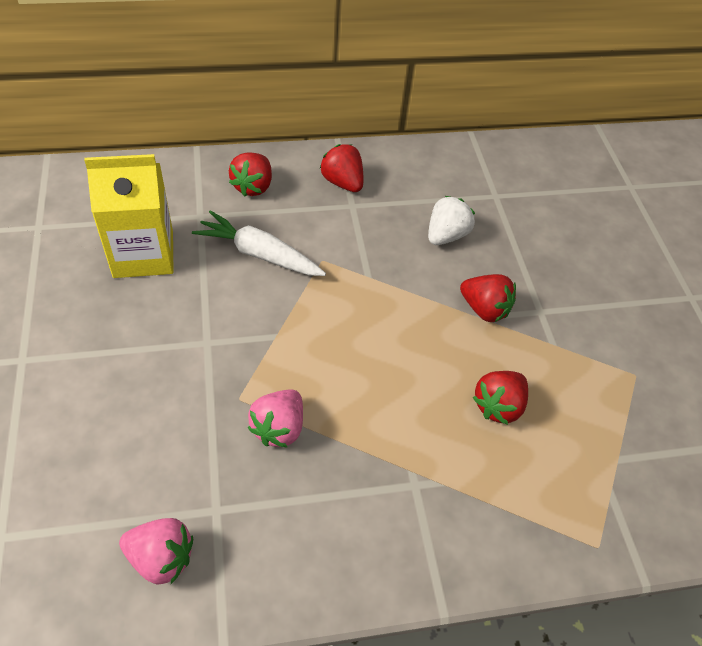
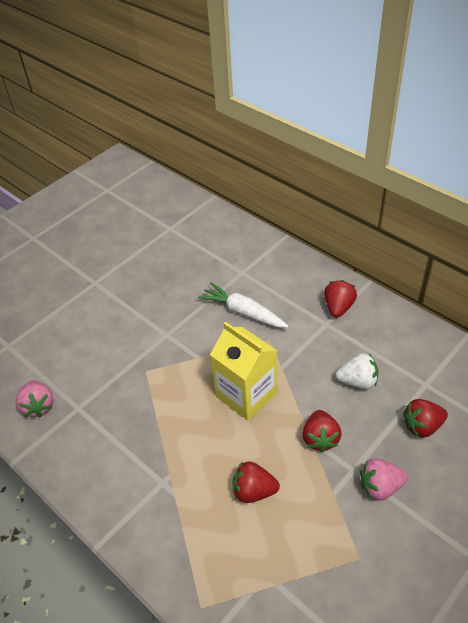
camera: 60 degrees right, 5 degrees down
(143, 254) = (194, 272): yellow carton -> yellow carton (246, 394)
(253, 186) = (287, 276): red strawberry -> red strawberry (422, 426)
(259, 254) = (243, 312): white carrot -> white carrot turned 45 degrees counterclockwise
(279, 428) = (143, 399): pink strawberry -> pink strawberry (380, 487)

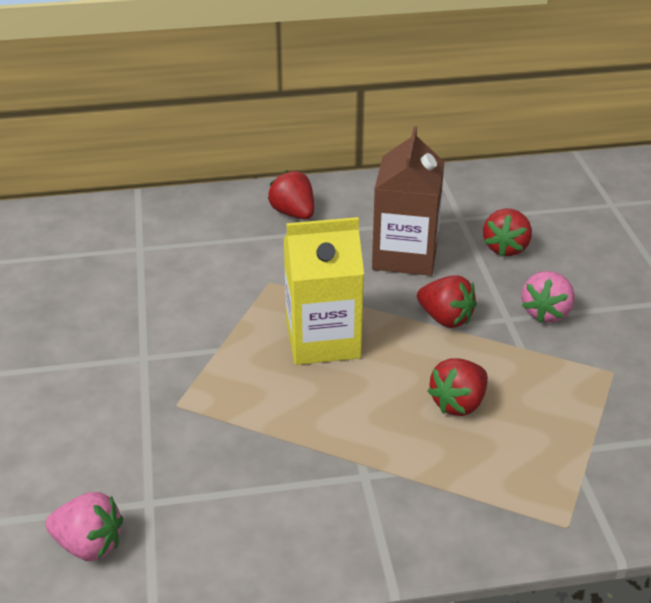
camera: 55 degrees left, 10 degrees down
(243, 312) = (202, 279): white carrot -> none
(357, 381) = (405, 255): white strawberry -> brown carton

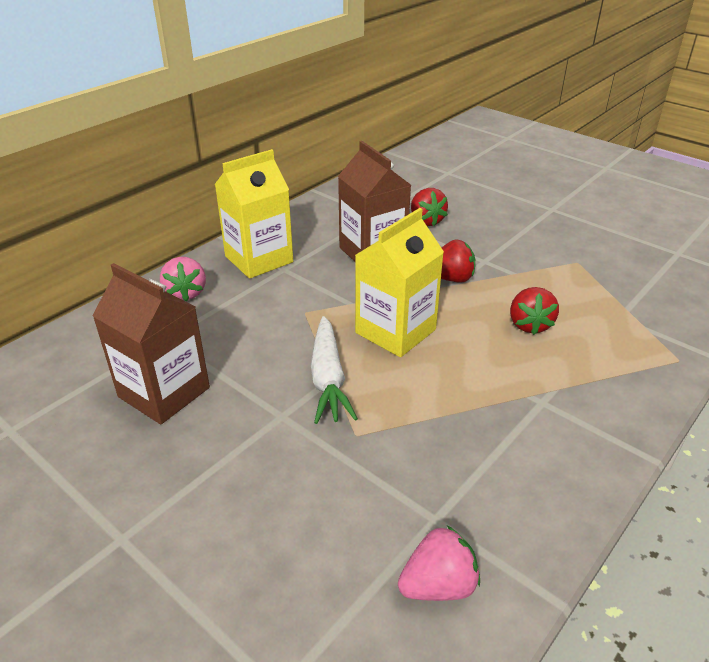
camera: 40 degrees left, 0 degrees up
(88, 291) = (164, 392): none -> brown carton
(214, 348) = (328, 378): none -> white carrot
(293, 213) = (259, 259): red strawberry -> yellow carton
(546, 313) = (499, 247): pink strawberry -> pink strawberry (186, 293)

